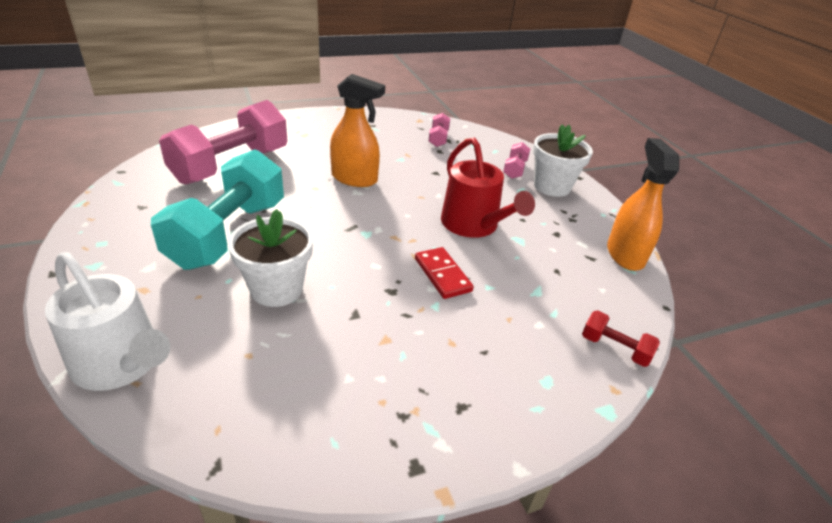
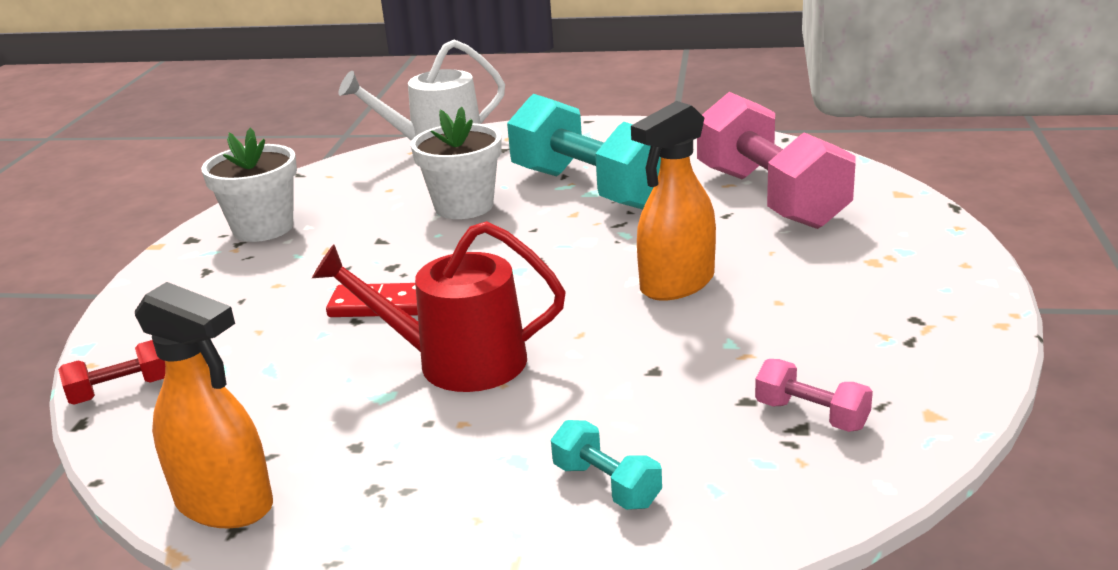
camera: 125 degrees right, 10 degrees down
(514, 169) = (606, 485): pink dumbbell -> turquoise dumbbell
(552, 186) = (499, 514): white flower pot -> white flower pot (263, 228)

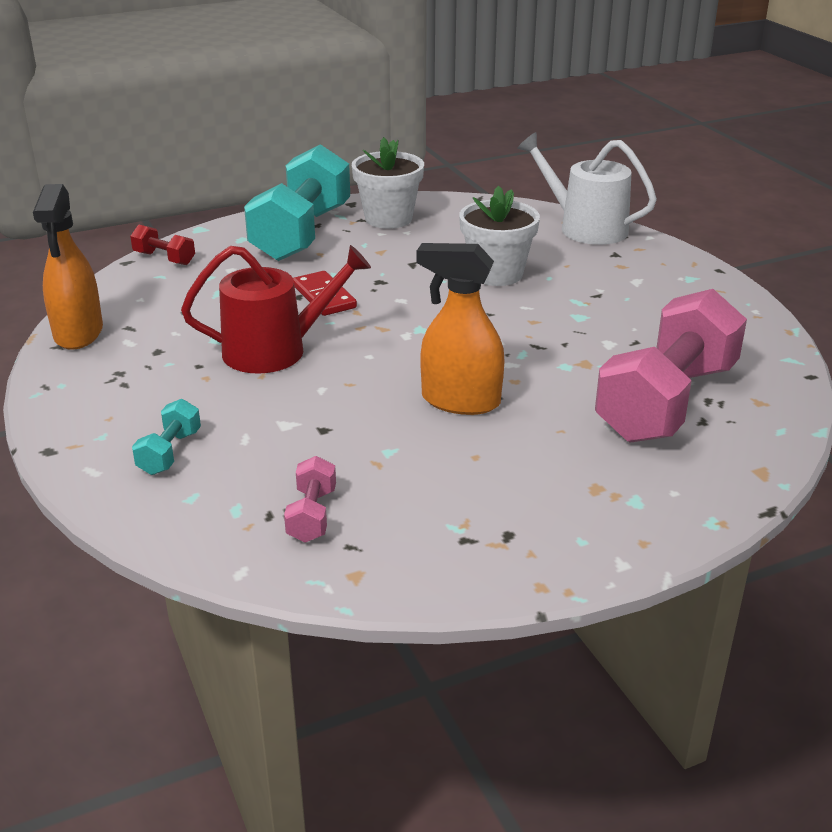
camera: 55 degrees right, 5 degrees up
(458, 362) = (275, 350): red watering can -> red watering can turned 105 degrees clockwise
(590, 189) = (585, 314): turquoise dumbbell -> turquoise dumbbell (302, 233)

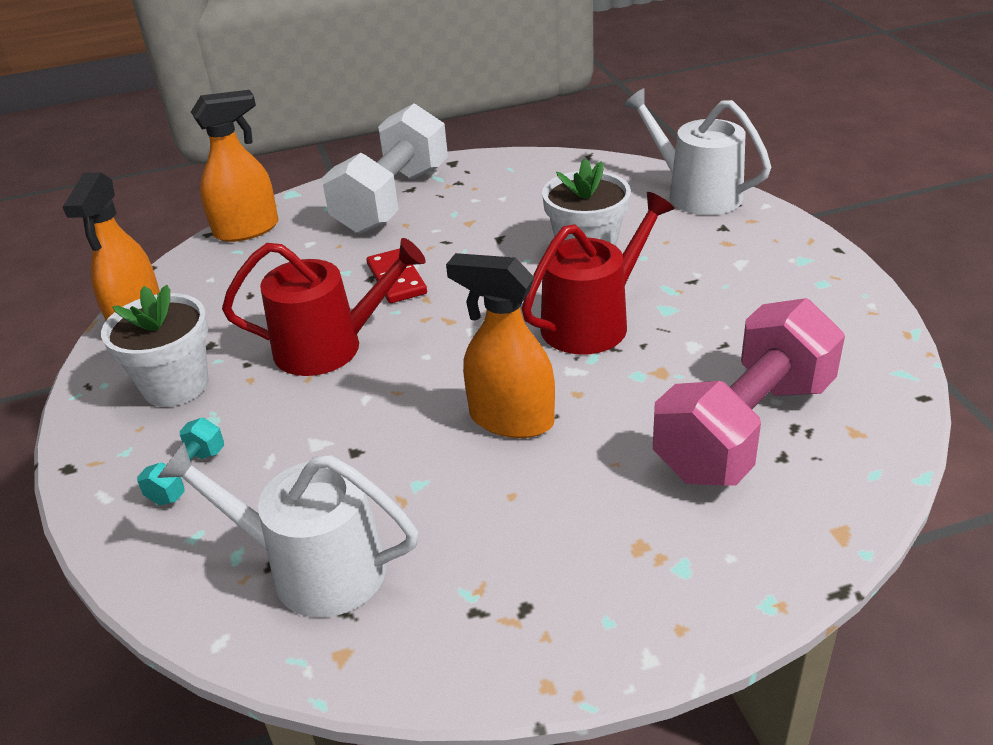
camera: 10 degrees right, 5 degrees up
(164, 258) = (247, 230): red dumbbell -> orange spray bottle
(302, 233) = (392, 199): turquoise dumbbell -> white dumbbell
(312, 515) = (314, 568): pink dumbbell -> white watering can
(388, 218) = (486, 181): white flower pot -> white flower pot (175, 385)
(515, 327) = (592, 322): none -> red watering can

